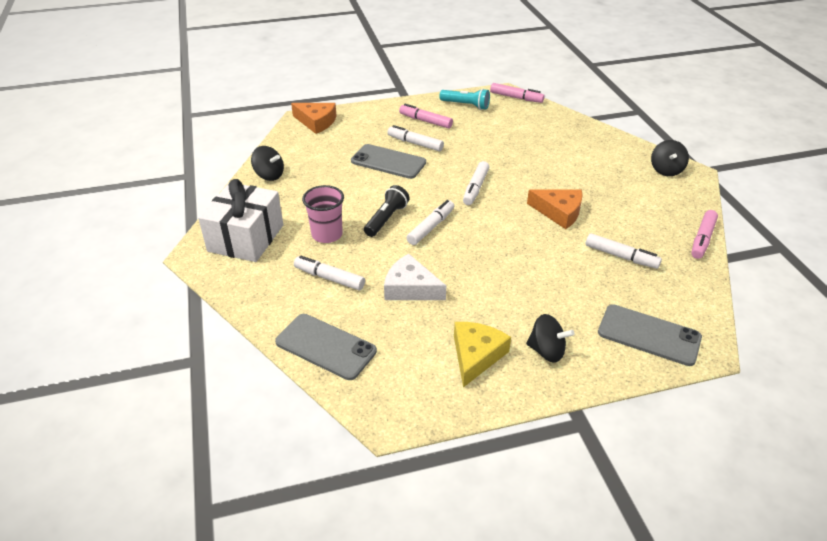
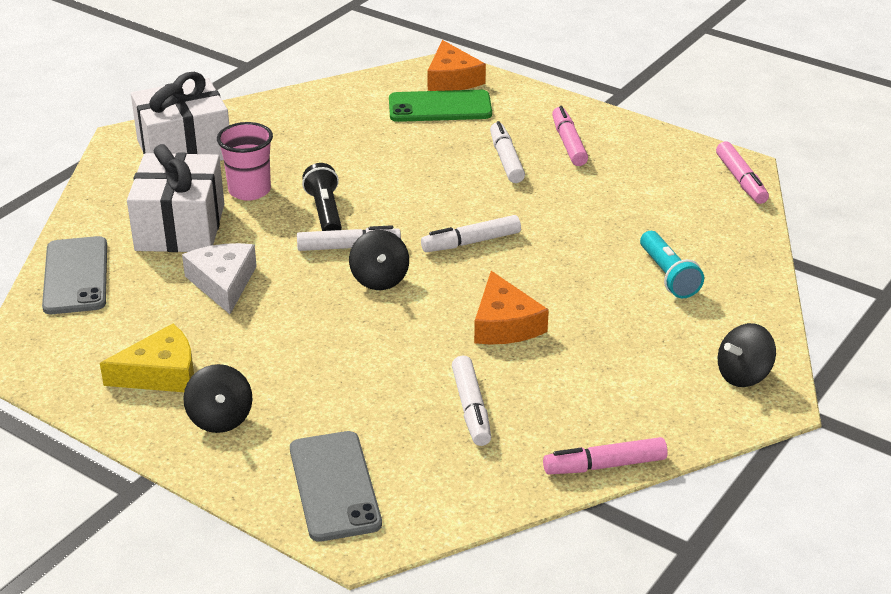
camera: 50 degrees right, 5 degrees down
(269, 175) = (307, 106): black spinning top -> black spinning top (379, 279)
(329, 278) = (180, 227): white marker -> white gift
(337, 138) = (440, 107): none -> green phone
(386, 219) = (325, 212): black flashlight -> black flashlight turned 90 degrees counterclockwise
(388, 162) = (439, 161): grey phone -> none
(466, 105) = (655, 153): turquoise flashlight -> turquoise flashlight (668, 276)

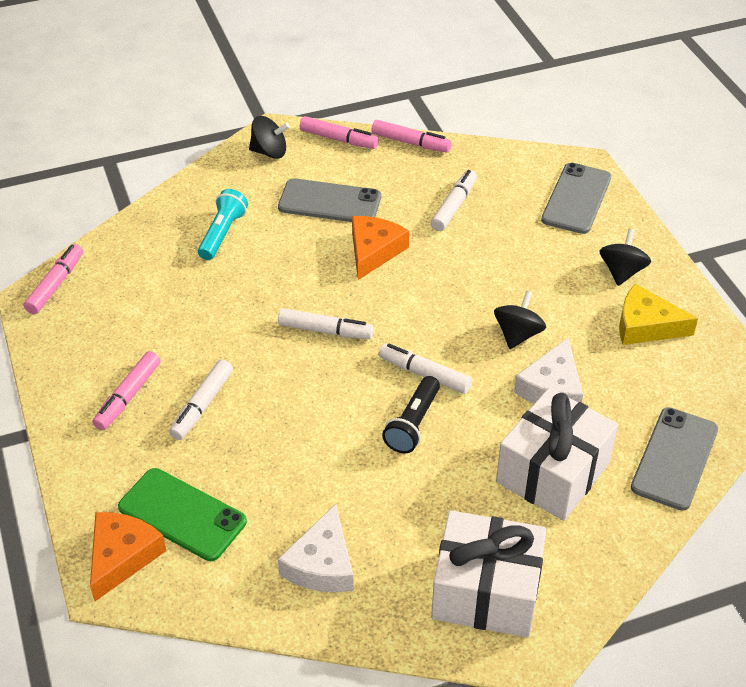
camera: 145 degrees left, 10 degrees up
(249, 190) = (460, 489): pink cup -> none
(315, 121) = (322, 564): none -> white cheese
(379, 279) = (427, 330): black spinning top -> black spinning top (518, 334)
(607, 351) = (329, 202): none -> grey phone
(691, 428) = (338, 139): none -> pink marker

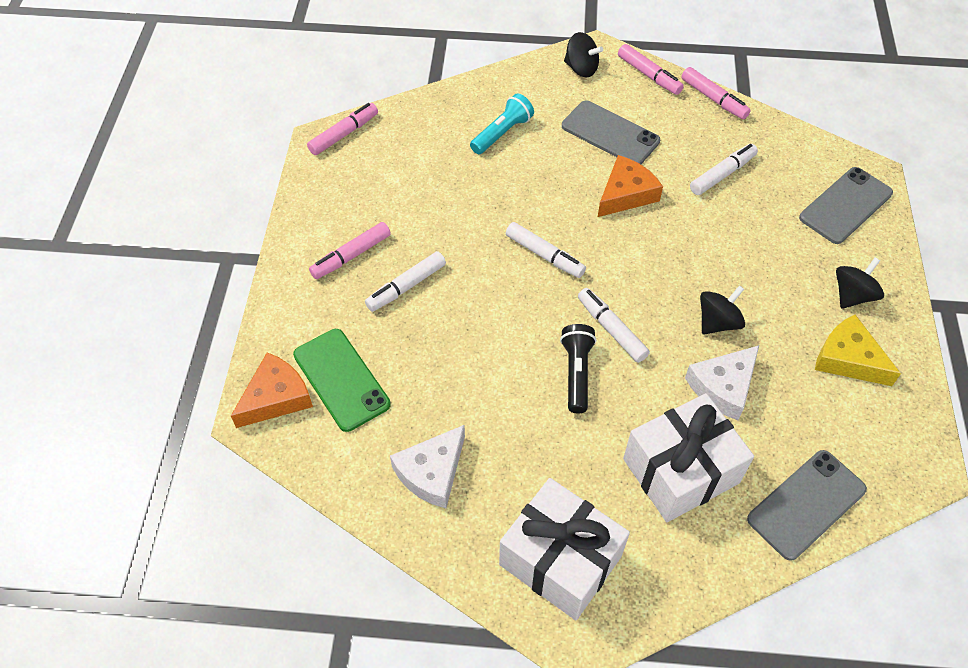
camera: 25 degrees right, 10 degrees up
(413, 424) = (576, 373): black flashlight -> black flashlight turned 135 degrees clockwise

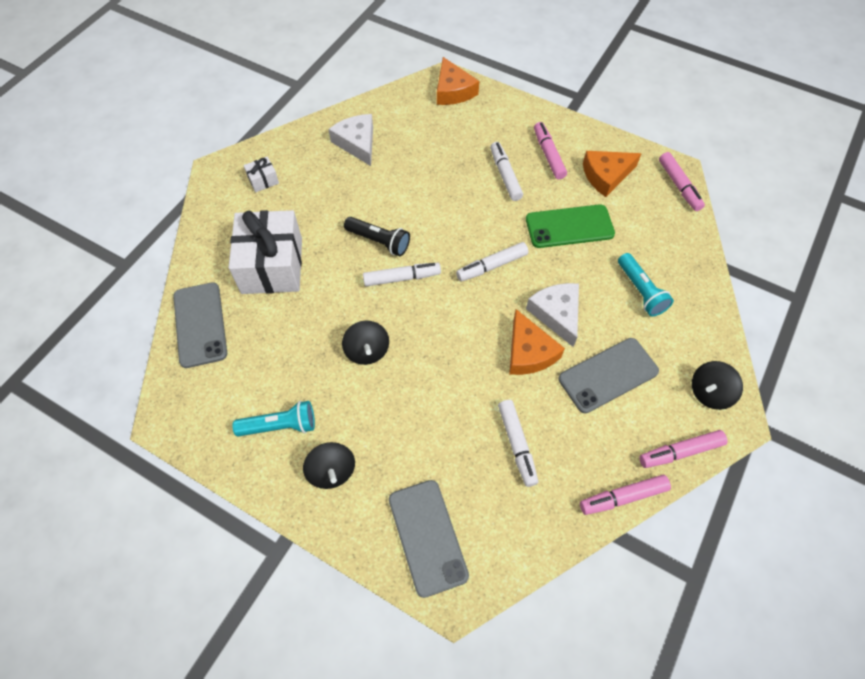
camera: 115 degrees right, 5 degrees up
(341, 379) = (448, 122): green phone -> green phone (569, 226)
(359, 196) = (606, 176): none -> orange cheese
(560, 560) = (263, 180): white gift -> white gift, size x0.42
(723, 387) = (313, 324): white cheese -> white cheese (556, 314)
(848, 359) = (280, 426): yellow cheese -> turquoise flashlight

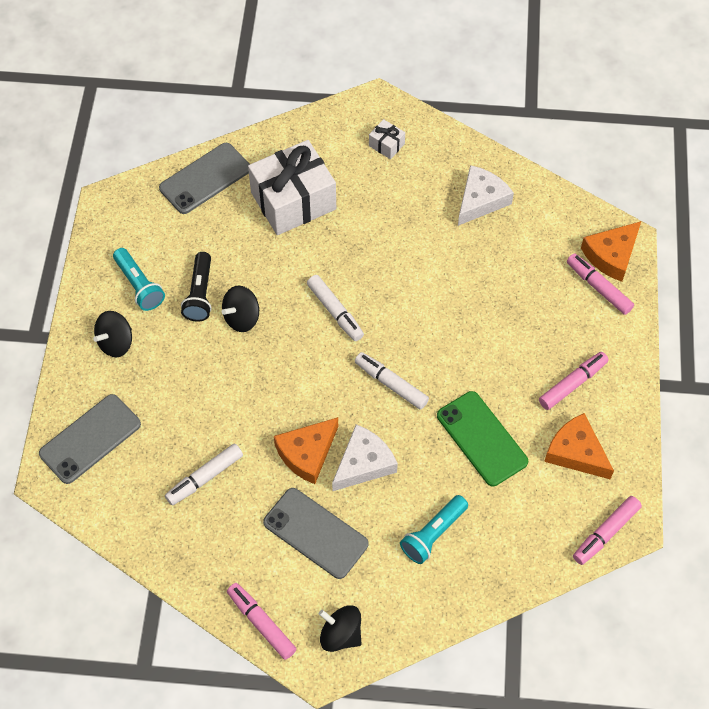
camera: 65 degrees right, 0 degrees up
(379, 241) = (367, 274): black flashlight -> black flashlight (200, 294)
(505, 175) = (517, 352): white marker -> none
(622, 497) = (192, 584): pink marker -> pink marker (598, 287)

